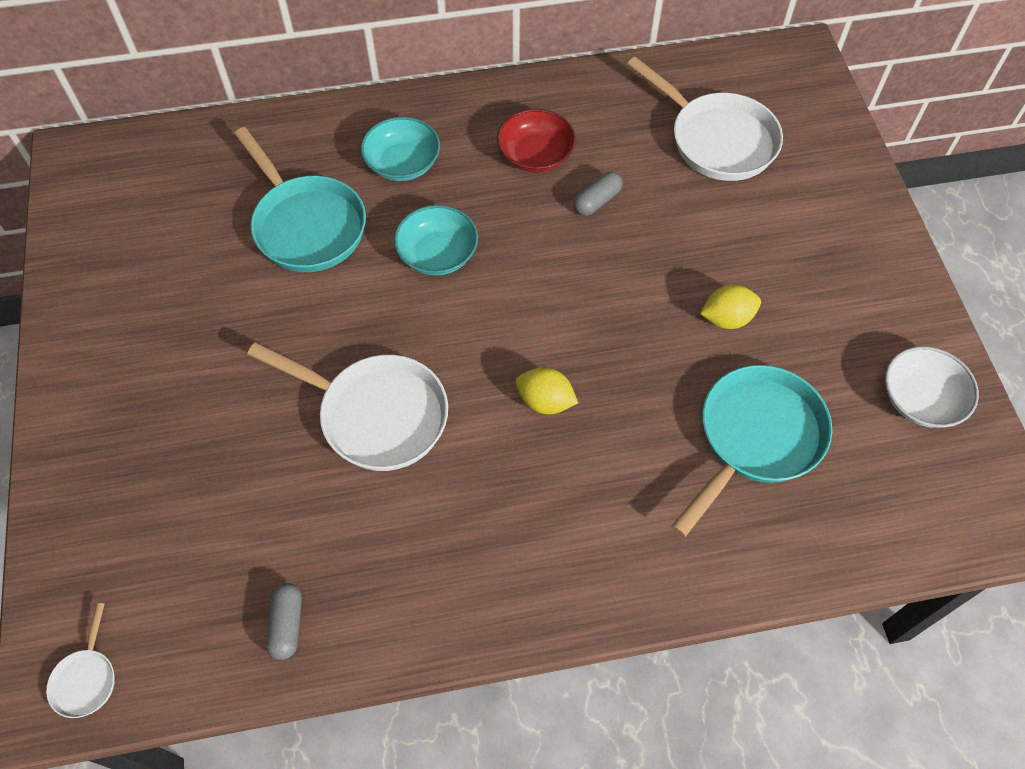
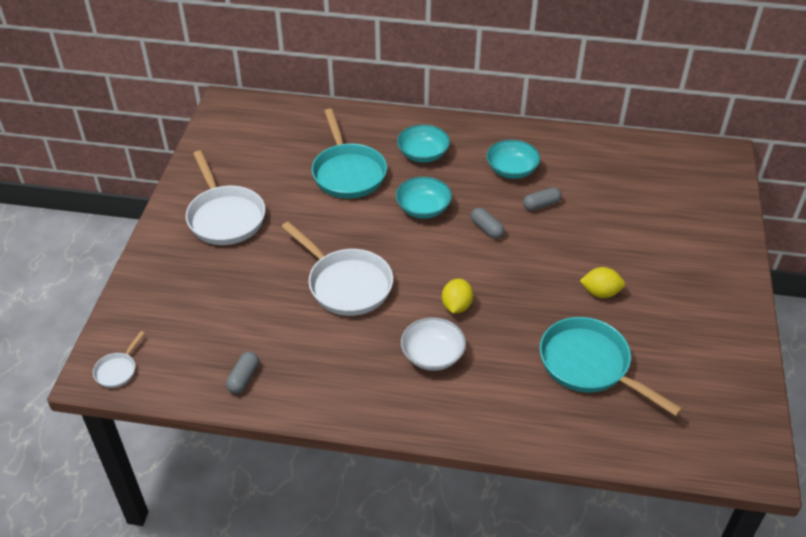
camera: 20 degrees right, 15 degrees down
(535, 155) = (511, 170): red bowl -> turquoise bowl
(538, 262) = (486, 229): none -> grey capsule
(545, 401) = (456, 306): yellow lemon -> yellow lemon turned 60 degrees clockwise
(717, 140) = (640, 190): white pan -> white pan (225, 217)
(756, 438) = (589, 365): turquoise pan -> turquoise pan turned 105 degrees counterclockwise
(920, 399) = (718, 375): white bowl -> white bowl (432, 355)

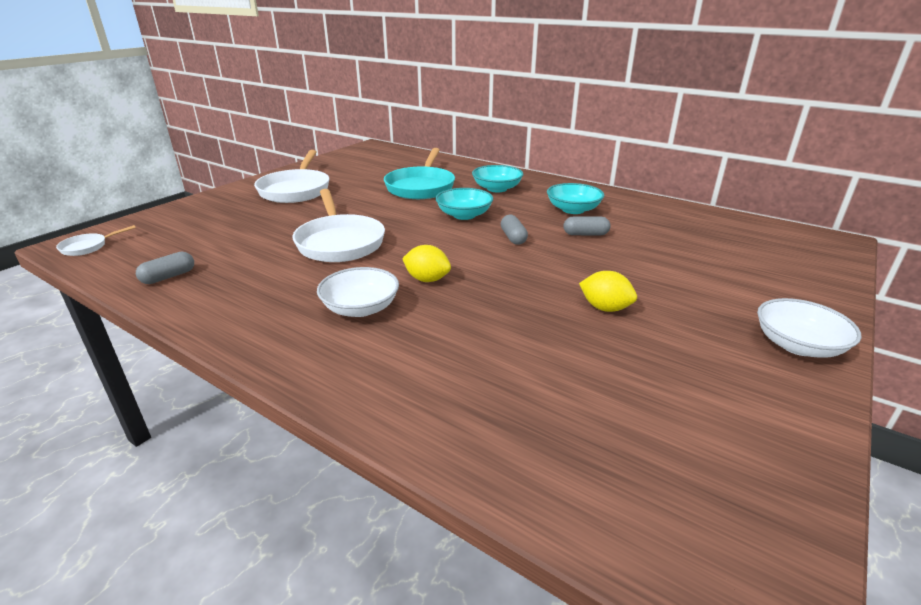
camera: 25 degrees right, 15 degrees down
(456, 306) = (427, 279): yellow lemon -> yellow lemon turned 75 degrees clockwise
(589, 365) = (539, 368): turquoise pan -> none
(729, 287) = (798, 345): none -> white bowl

